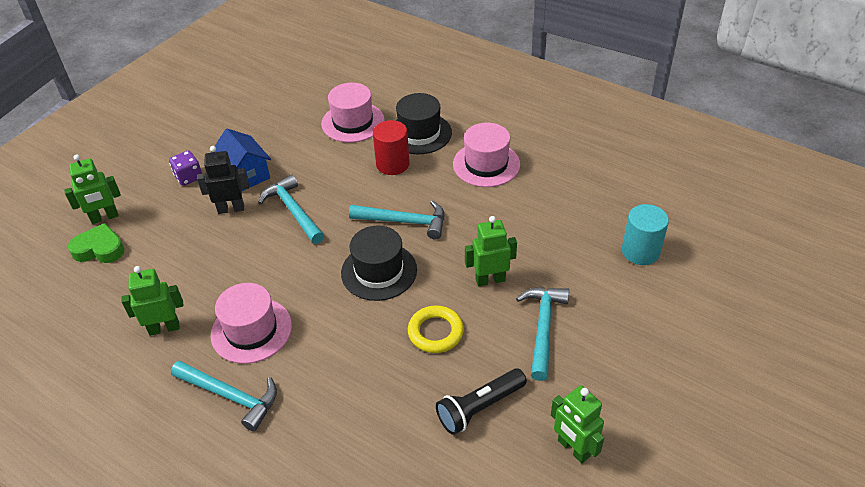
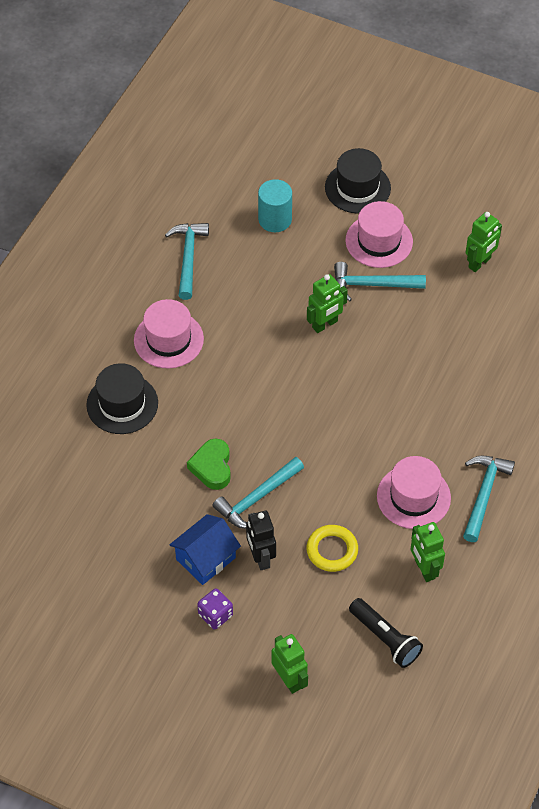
camera: 100 degrees left, 10 degrees up
(99, 249) = (335, 666): green heart -> green heart (212, 467)
(353, 122) = (106, 471): pink hat -> pink hat (379, 241)
(379, 271) = (328, 410): black hat -> black hat (357, 188)
(392, 164) = (175, 421): red cylinder -> none
(404, 222) = (260, 399): turquoise hammer -> turquoise hammer (188, 258)
(435, 332) = (390, 358): yellow ring -> yellow ring (332, 550)
(479, 407) = (457, 321): black flashlight -> black flashlight (385, 638)
(490, 280) = (325, 324): green robot -> green robot turned 105 degrees counterclockwise

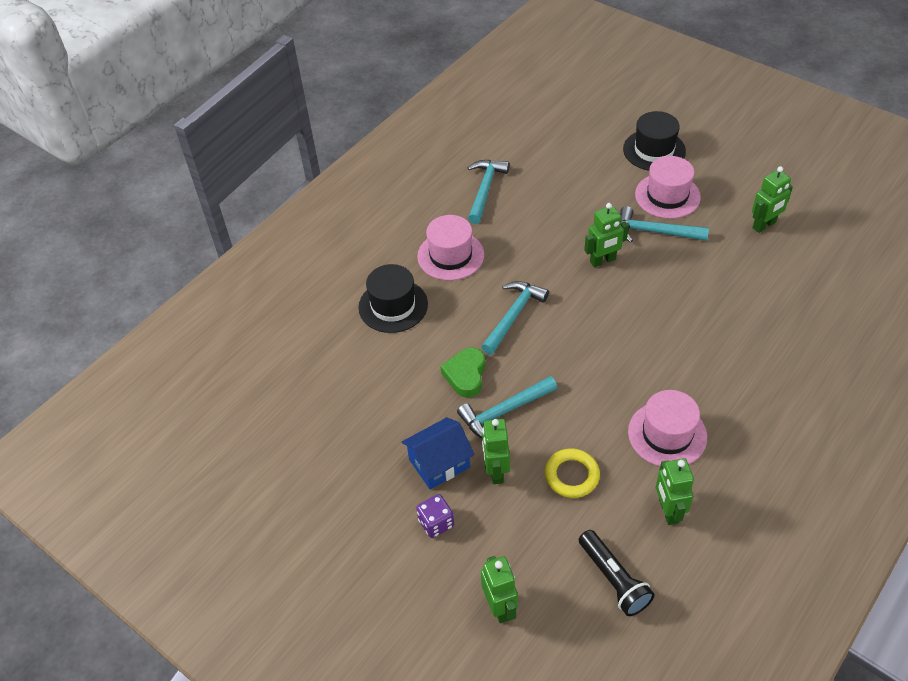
camera: 15 degrees right, 5 degrees down
(260, 557) = (496, 471): black robot -> green robot
(275, 219) = (572, 167): turquoise cylinder -> none
(484, 494) = (743, 443): turquoise hammer -> turquoise hammer (513, 316)

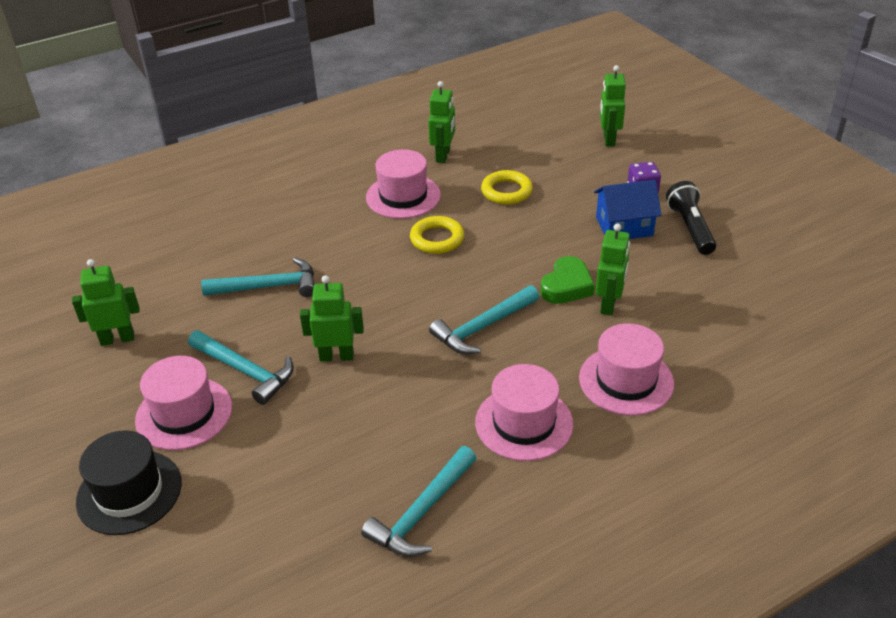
camera: 160 degrees left, 10 degrees down
(393, 306) = (626, 380): black hat -> pink hat
(496, 471) = (573, 209): green robot -> green robot (609, 304)
(504, 412) = (542, 247): turquoise hammer -> turquoise hammer (268, 286)
(601, 391) = (437, 239): none -> yellow ring
(614, 579) = (513, 134): black flashlight -> black flashlight (690, 228)

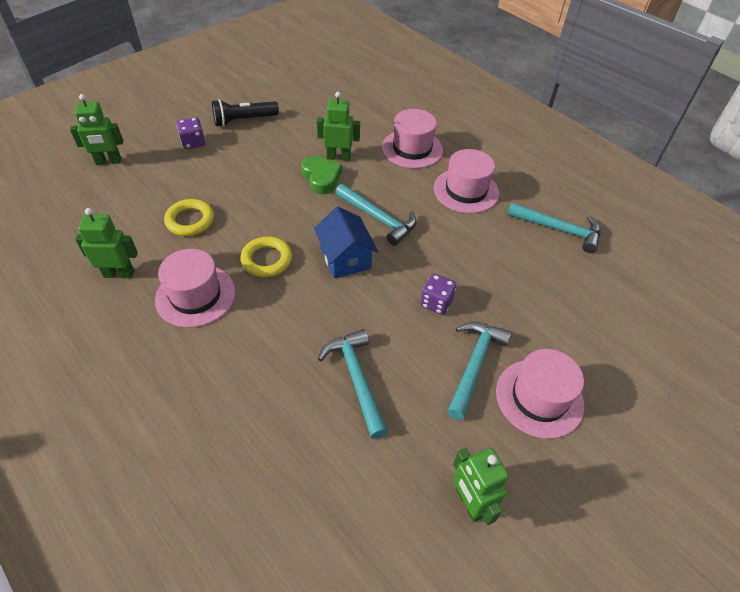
camera: 105 degrees left, 10 degrees up
(129, 492) = (633, 409): black hat -> none
(336, 356) = (436, 303): green robot -> purple dice
(566, 286) = (321, 178): green heart -> green heart turned 45 degrees clockwise
(624, 226) = (243, 151): blue house -> blue house (345, 258)

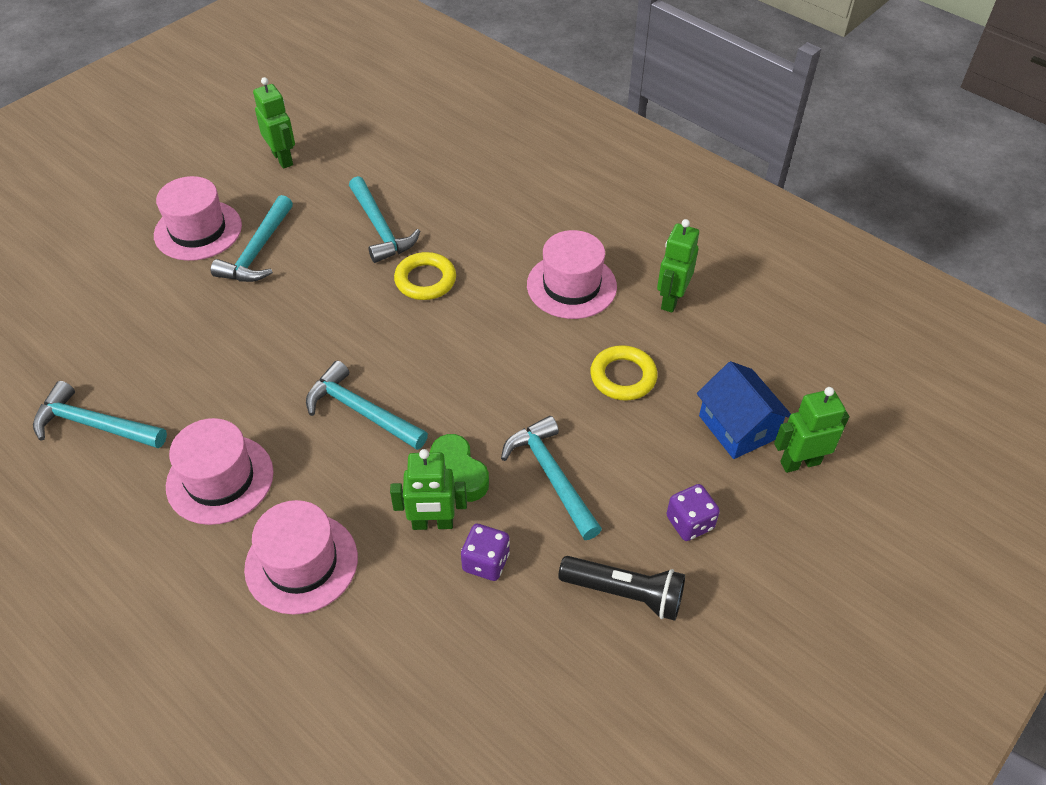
camera: 175 degrees right, 0 degrees up
(119, 274) = (671, 300): green robot -> green robot turned 120 degrees clockwise
(244, 120) = (625, 593): black flashlight -> black flashlight turned 45 degrees clockwise
(263, 171) = (551, 476): none -> turquoise hammer
(266, 260) = (503, 335): yellow ring -> yellow ring (425, 280)
(345, 258) = (403, 348): blue house -> blue house (737, 427)
(436, 303) = (290, 307): purple dice -> purple dice (486, 562)

